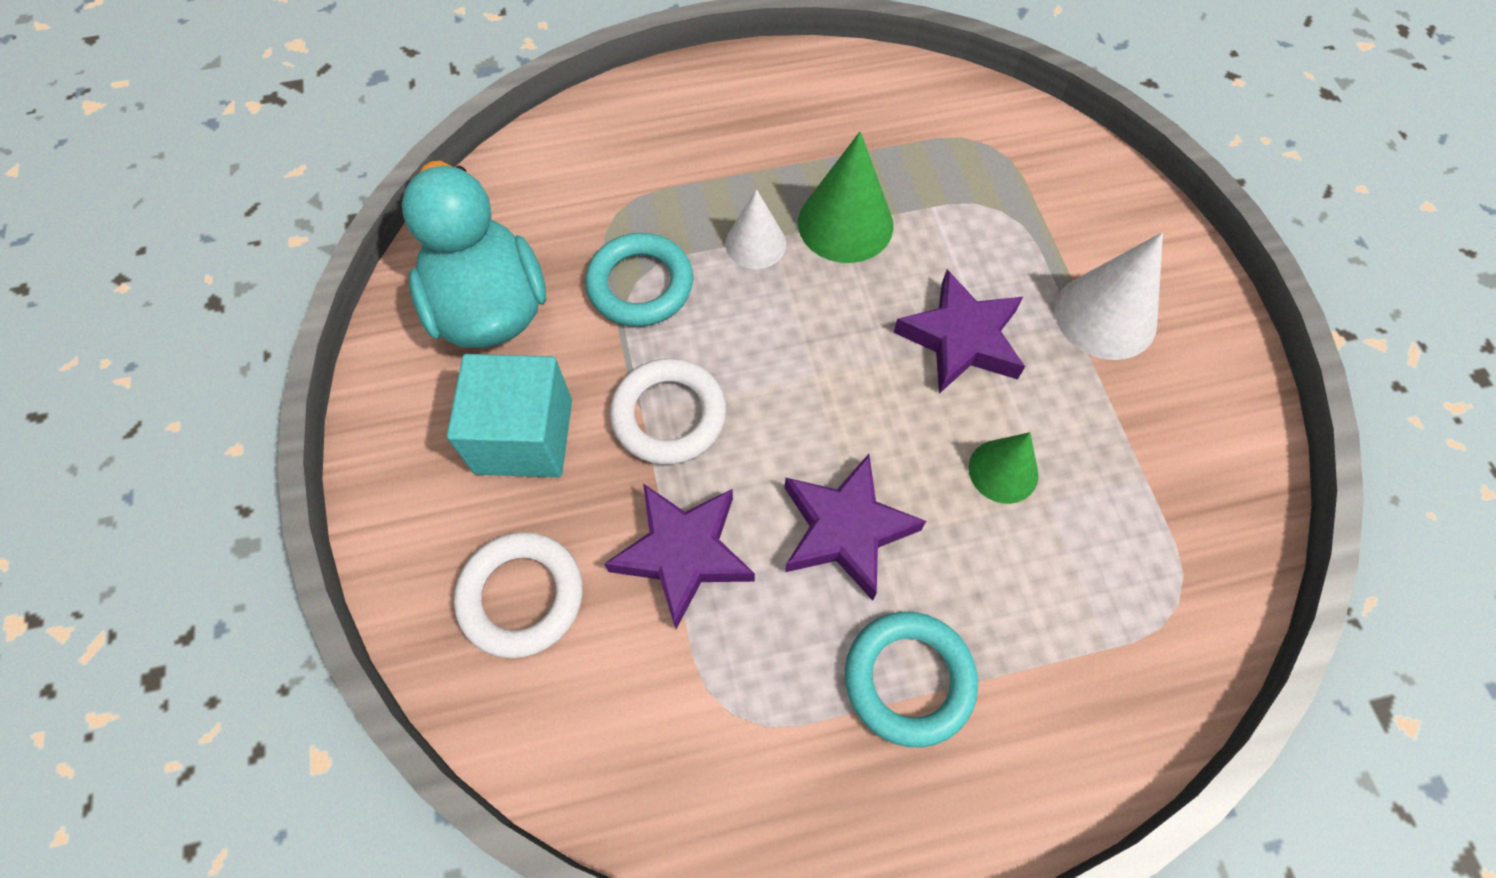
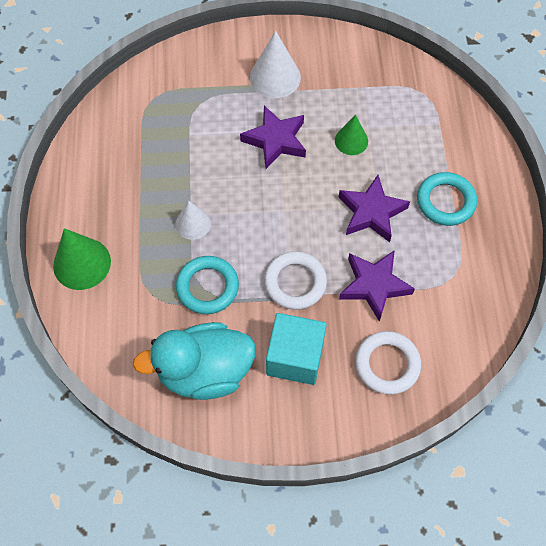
camera: 80 degrees left, 0 degrees up
(845, 223) = (190, 177): green cone -> green cone (82, 263)

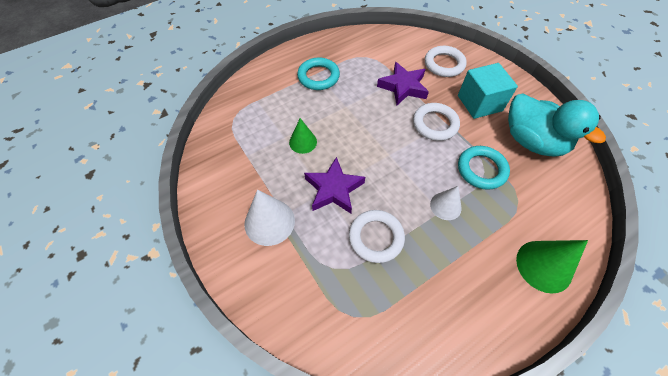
camera: 120 degrees left, 5 degrees down
(204, 148) = (376, 237): none -> white ring
(371, 212) = (353, 108): purple star -> none

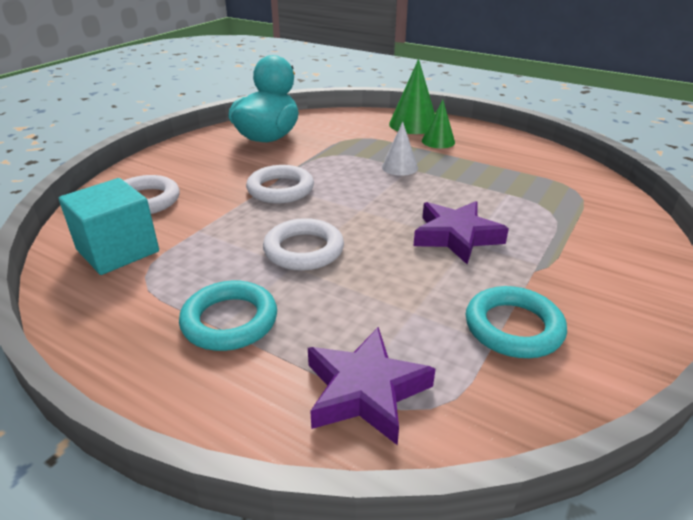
camera: 115 degrees left, 25 degrees down
(269, 222) = (563, 272): white cone -> none
(303, 142) = (404, 288): green cone -> green cone (438, 141)
(376, 237) = (483, 195): white ring -> white ring (304, 250)
(403, 87) = (216, 224): purple star -> purple star (365, 391)
(479, 103) = (221, 168): turquoise cube -> turquoise cube (118, 251)
(481, 169) = (331, 156): turquoise ring -> turquoise ring (513, 327)

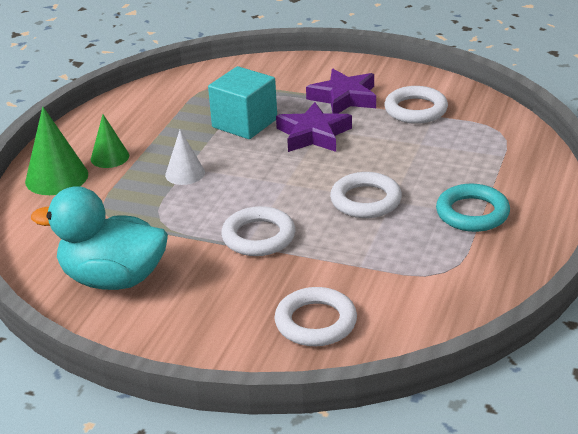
camera: 100 degrees left, 0 degrees up
(118, 251) = (416, 302): turquoise cube -> turquoise cube (244, 123)
(365, 391) = (501, 151): purple star -> purple star (344, 98)
(513, 327) = (415, 110): turquoise ring -> white ring

